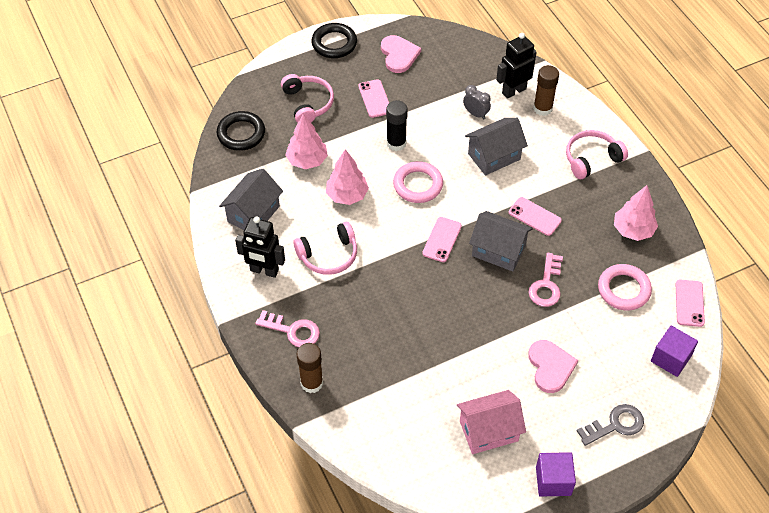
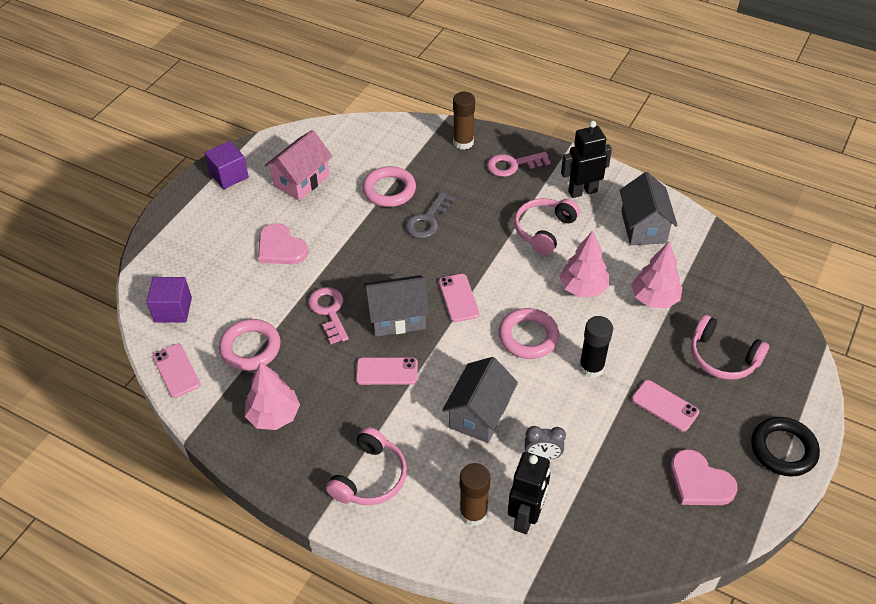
camera: 145 degrees right, 5 degrees down
(241, 134) = (743, 288): black ring -> none
(418, 370) = (389, 190): none -> pink ring
(615, 425) = (198, 234): grey key -> grey key (427, 220)

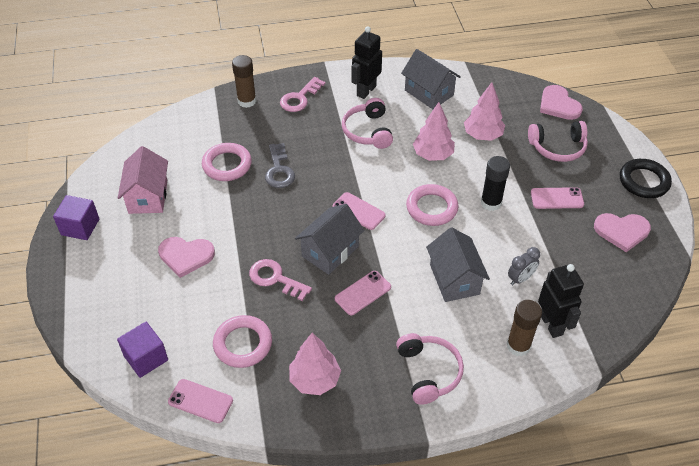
camera: 40 degrees left, 0 degrees up
(772, 315) = (558, 105): none -> pink heart

